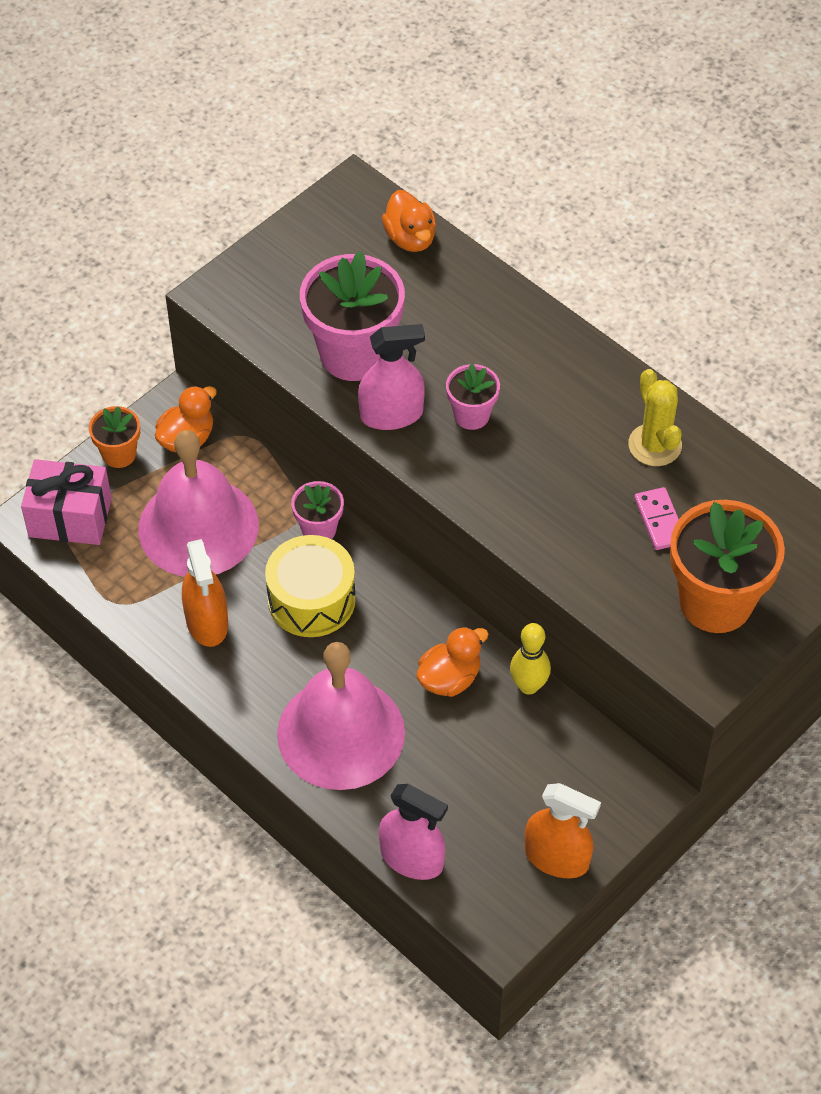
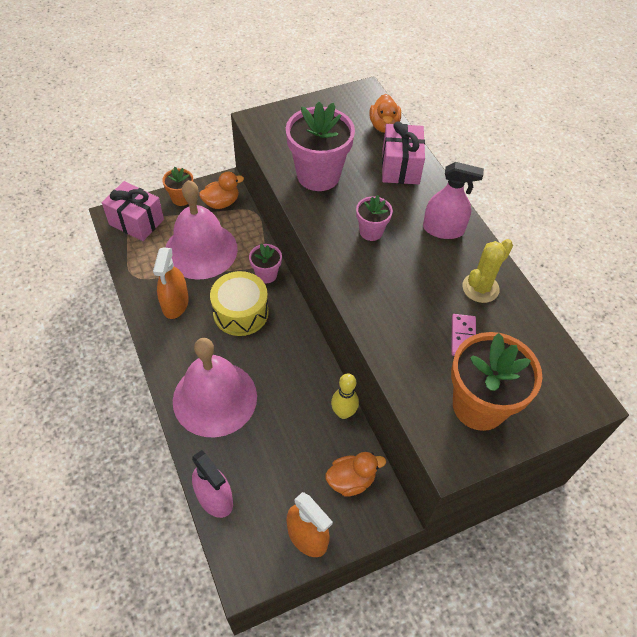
camera: 20 degrees right, 0 degrees up
(391, 414) = (322, 215): pink spray bottle -> pink spray bottle (443, 229)
(449, 678) = (297, 389): orange duck -> orange duck (351, 480)
(466, 299) = (400, 167): none -> pink gift
(654, 445) = (480, 288): yellow cactus -> yellow cactus turned 45 degrees clockwise

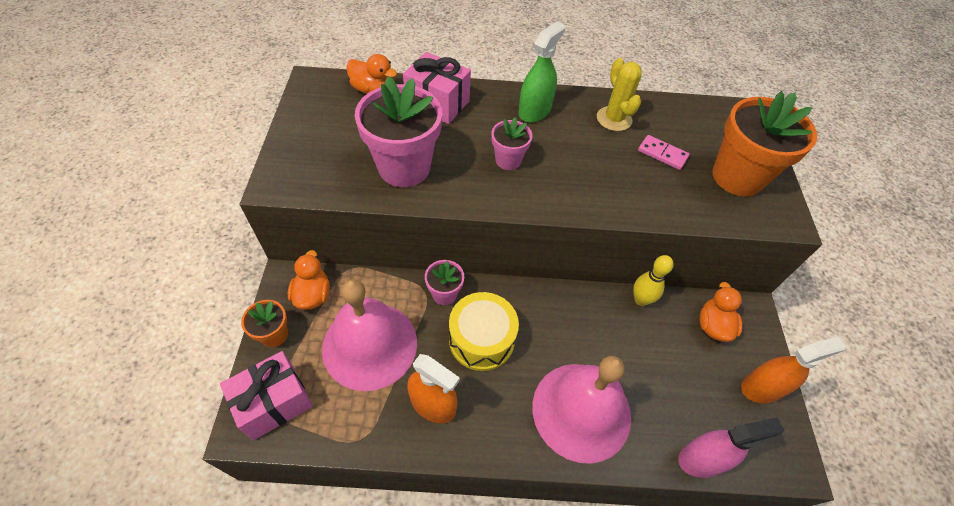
camera: 65 degrees left, 0 degrees up
(443, 229) = (534, 111): pink spray bottle -> green spray bottle

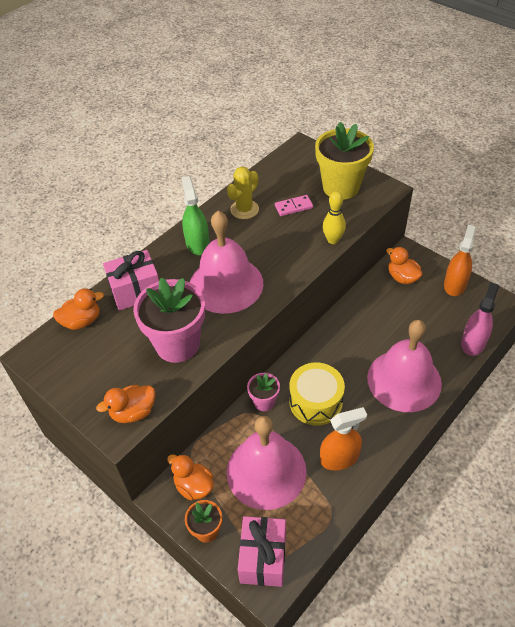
camera: 45 degrees left, 5 degrees down
(303, 182) = (133, 412): none -> orange duck
(508, 160) = (226, 284): pink flower pot -> pink bell
(614, 119) = (244, 209): yellow cactus -> yellow cactus turned 75 degrees counterclockwise
(641, 300) = (358, 299): yellow bowling pin -> yellow bowling pin (333, 240)
(737, 177) = (341, 187): orange flower pot -> yellow flower pot

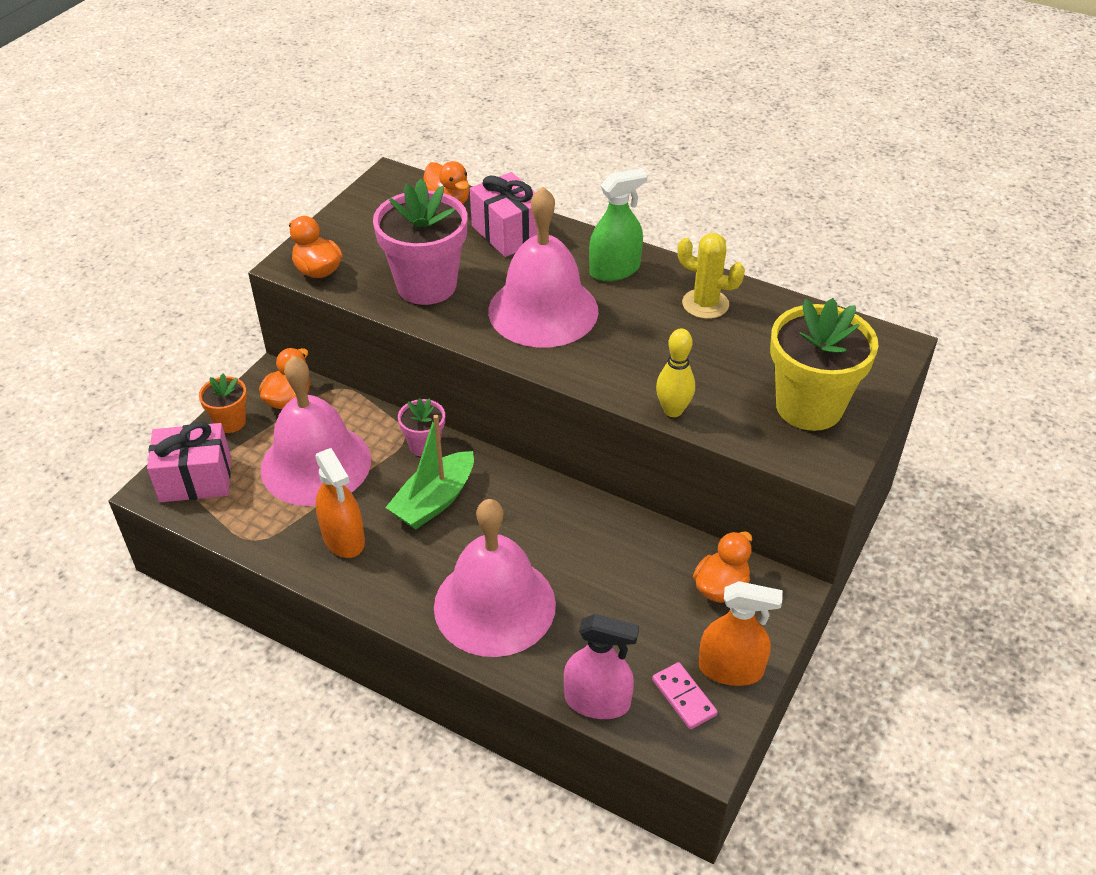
camera: 75 degrees right, 5 degrees down
(293, 207) = (733, 356): pink domino -> pink domino (683, 697)
(315, 402) = (434, 501): yellow drum -> green boat

